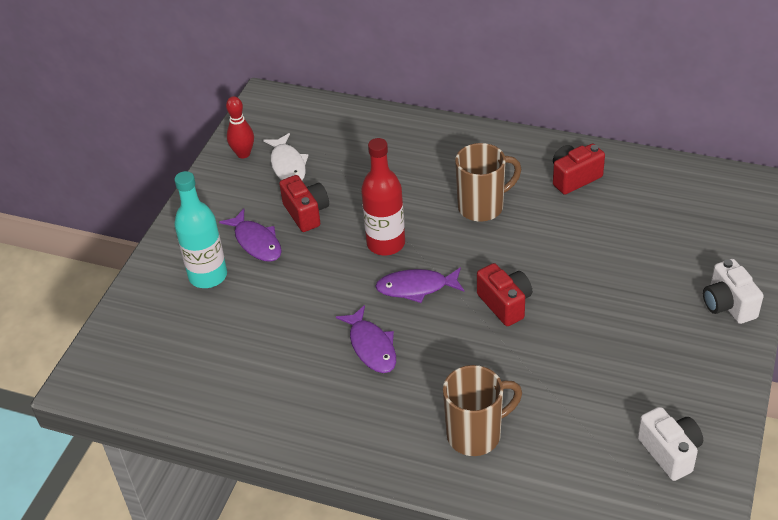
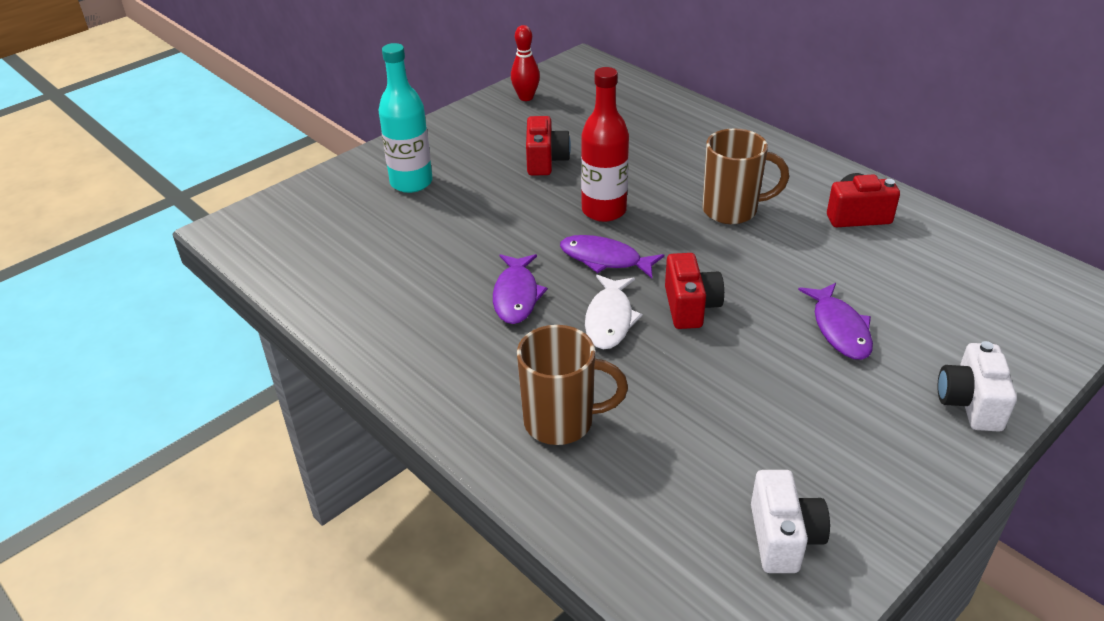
camera: 25 degrees right, 5 degrees down
(256, 242) = (479, 169): purple fish -> purple fish (839, 329)
(288, 165) = (560, 118): white fish -> white fish (609, 319)

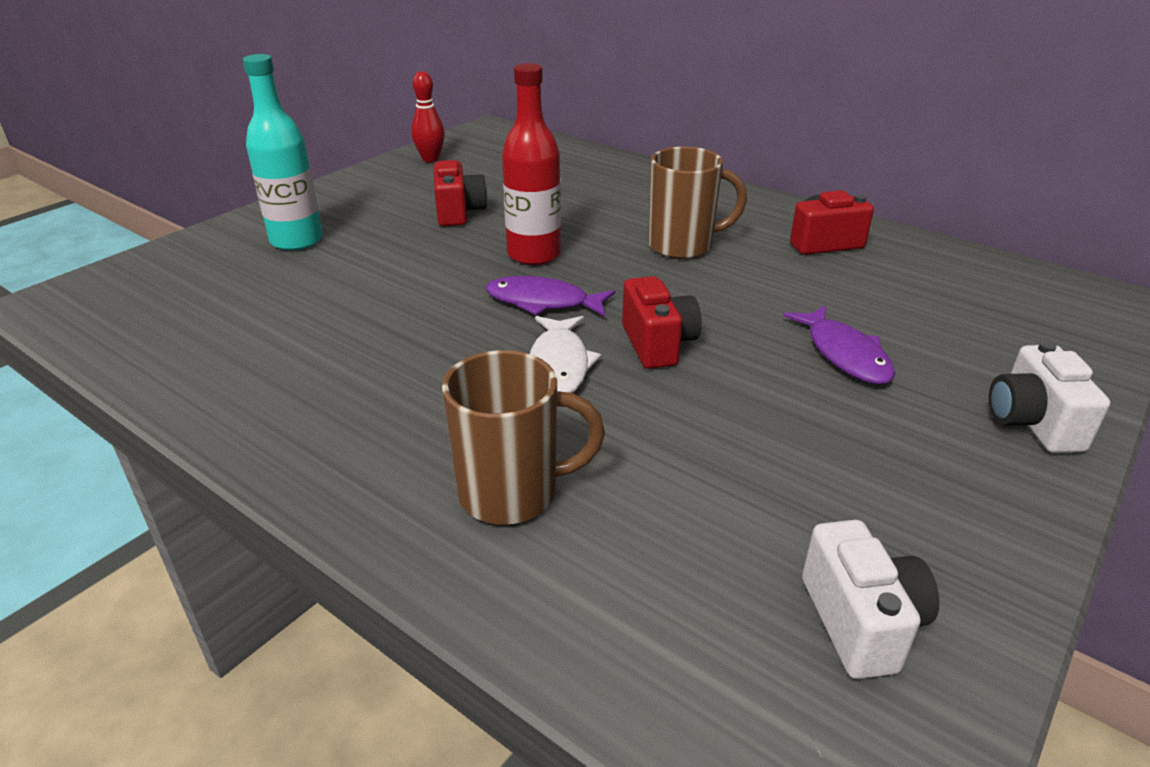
camera: 10 degrees left, 5 degrees down
(516, 296) = (435, 348): purple fish -> none

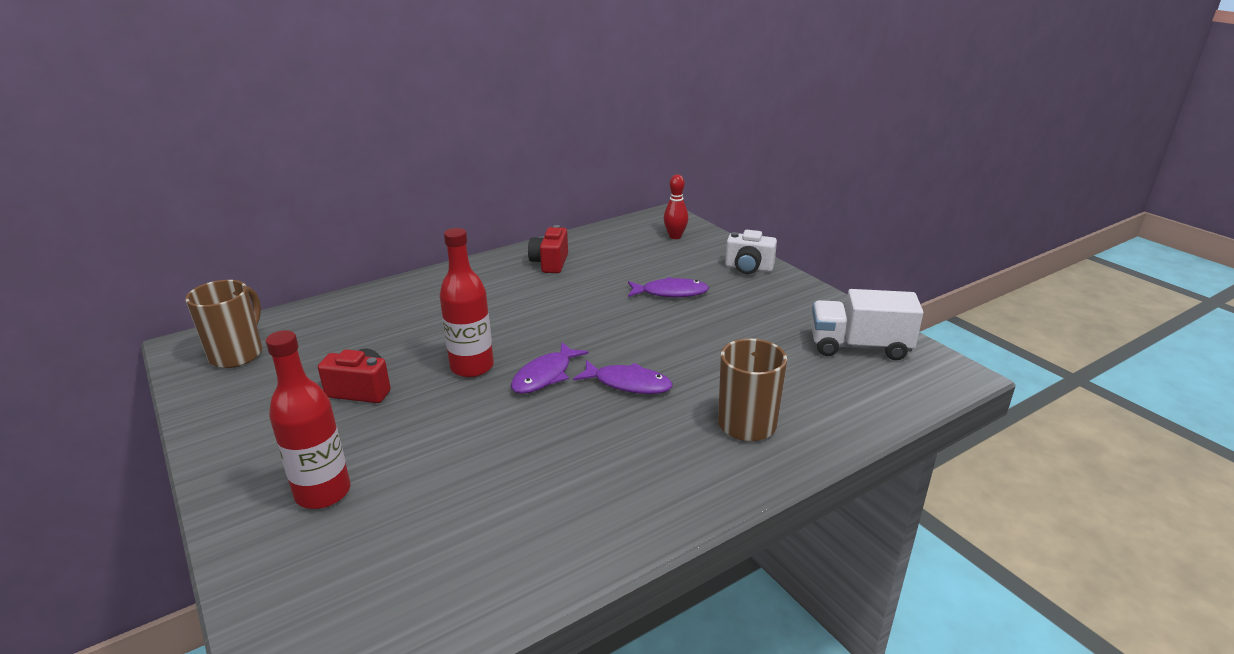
camera: 70 degrees left, 5 degrees down
(296, 241) = (323, 493): turquoise bottle -> red bottle
(430, 159) = (219, 390): red bowling pin -> red bowling pin (675, 236)
(559, 365) = (628, 384): white fish -> purple fish
(658, 344) = (626, 344): red camera -> none
(683, 246) = (512, 307): brown mug -> brown mug (238, 354)
(860, 622) = (859, 347): white camera -> white truck

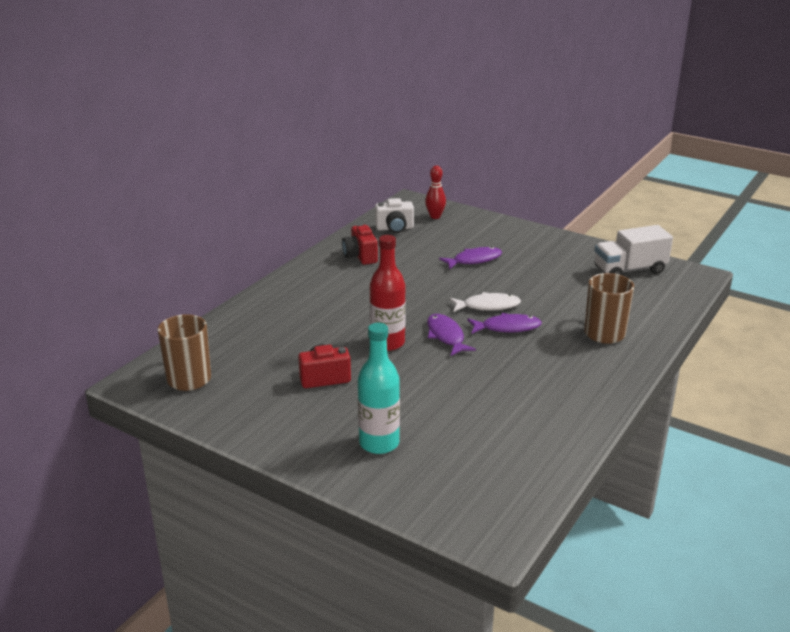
camera: 25 degrees left, 0 degrees up
(323, 493) = (379, 443): red bottle -> turquoise bottle
(545, 375) = (446, 336): purple fish -> purple fish turned 150 degrees clockwise
(632, 351) = (488, 306): none -> white fish
(748, 268) = (511, 231): white camera -> white camera (395, 228)

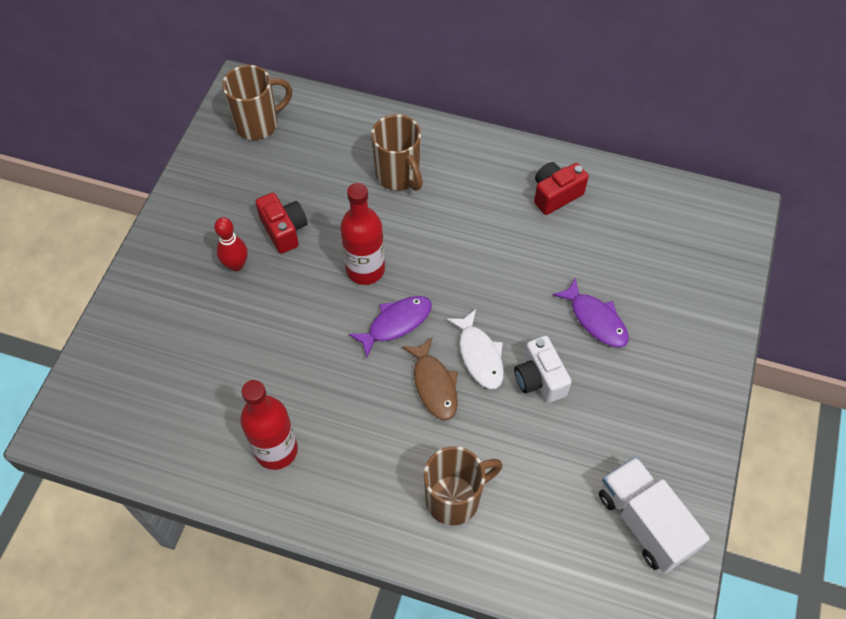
camera: 75 degrees right, 30 degrees up
(300, 315) = (398, 176): none -> brown mug
(379, 443) = (184, 304): turquoise bottle -> none
(395, 228) = (648, 212): white camera -> white camera (539, 379)
(435, 216) = (705, 250): red bowling pin -> red bowling pin (236, 265)
(507, 327) = (434, 385): purple fish -> brown fish
(547, 406) = (276, 450): none -> red bottle

